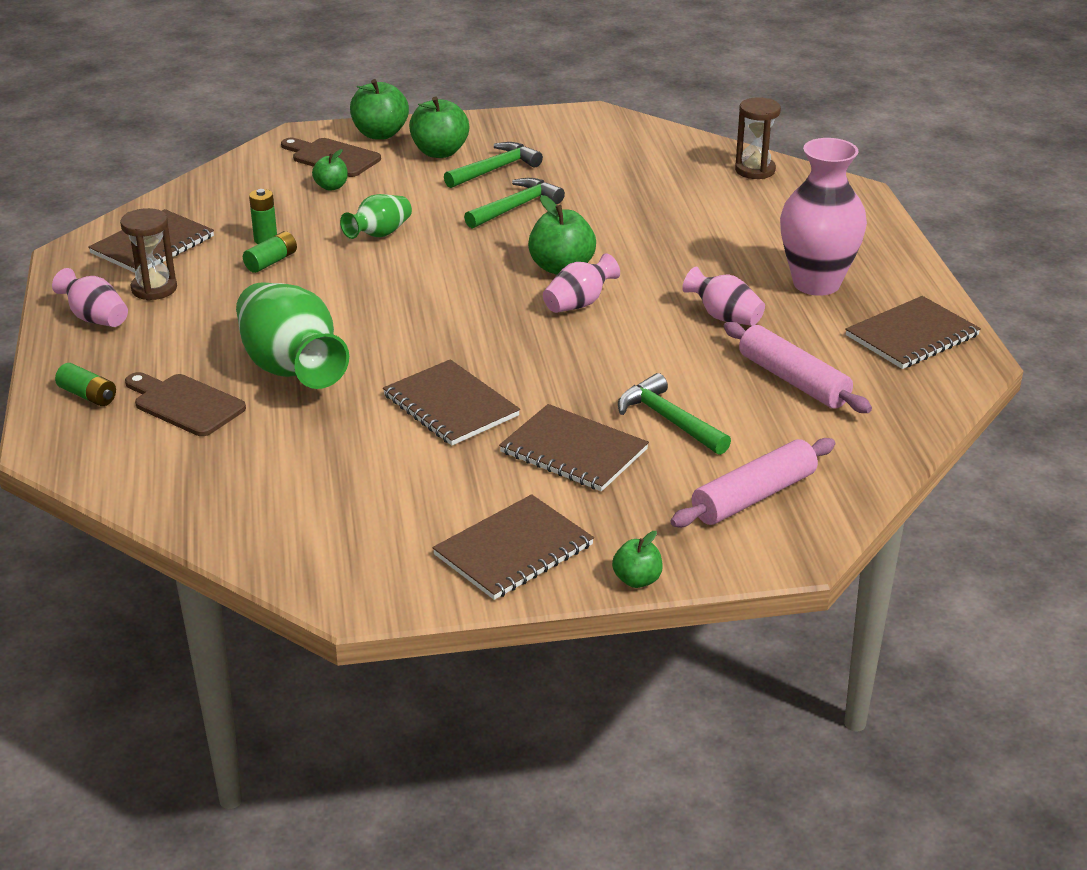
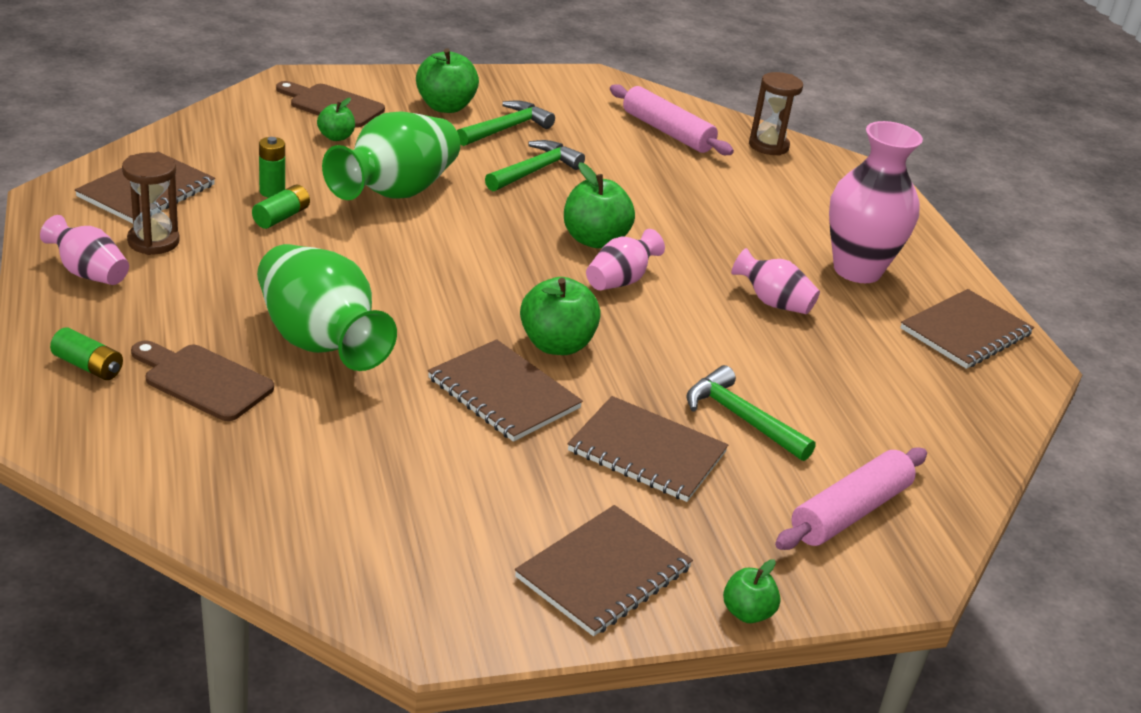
camera: 10 degrees left, 0 degrees up
(379, 234) = (395, 192): green vase -> green vase, size x1.87
(380, 134) = (380, 83): green apple -> green apple (556, 345)
(793, 380) = (859, 377): pink rolling pin -> pink rolling pin (667, 132)

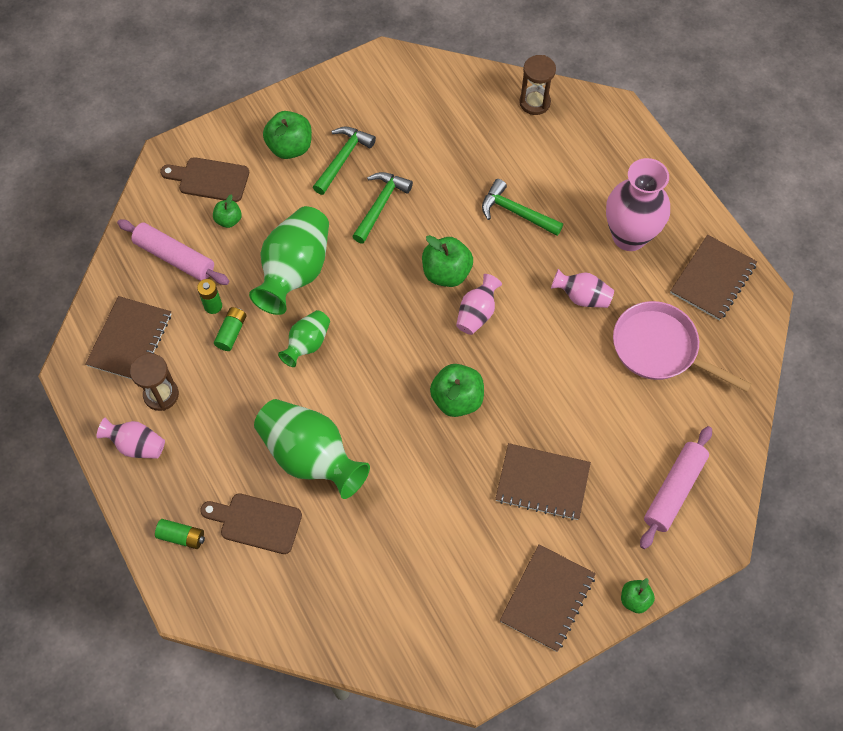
camera: 10 degrees left, 30 degrees up
(375, 249) = (307, 344): none -> green vase
(503, 393) = (440, 461): brown notebook -> none
(667, 132) = (458, 114): pink rolling pin -> pink rolling pin (175, 257)
(741, 418) = (590, 427): green hammer -> green hammer (516, 212)
(870, 373) = (660, 348): none -> pink pan

